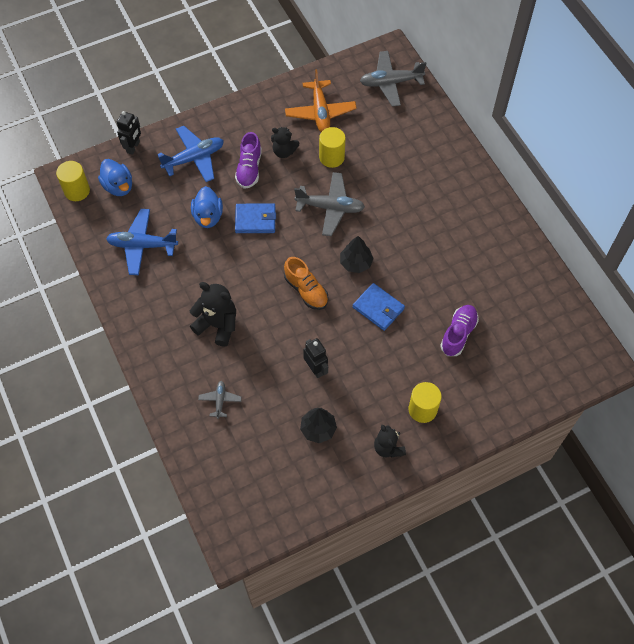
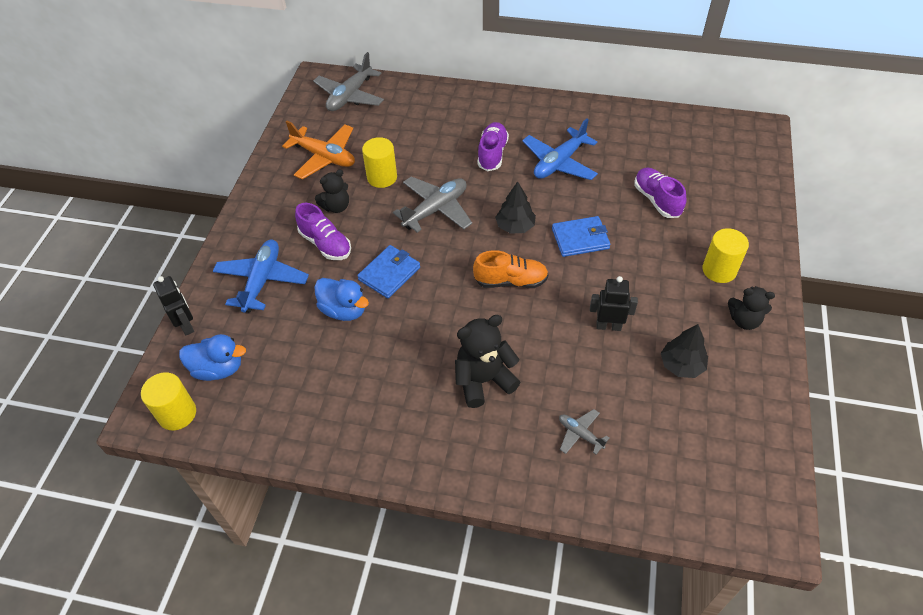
camera: 50 degrees left, 10 degrees down
(142, 245) = (317, 391): blue plane -> blue plane (559, 163)
(412, 205) = (492, 154): none -> purple shoe

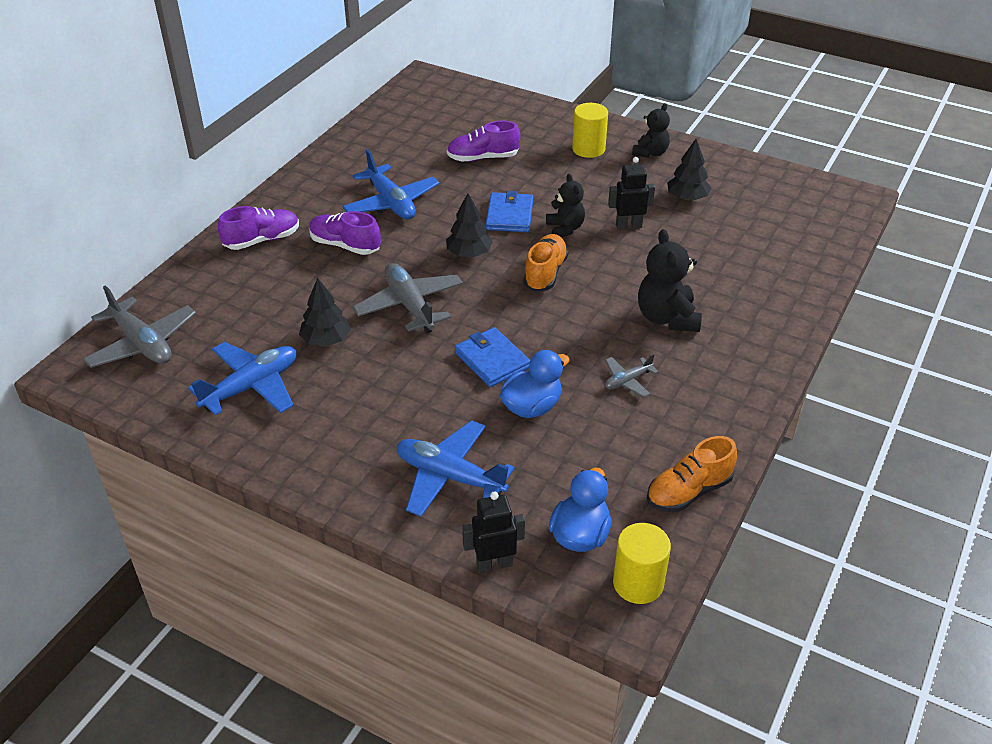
camera: 75 degrees left, 10 degrees down
(273, 432) = (689, 491): none -> orange shoe
(324, 157) = (251, 386): orange plane -> blue plane
(325, 244) = (415, 408): purple shoe -> purple shoe (262, 240)
(336, 207) = (354, 388): black teddy bear -> black teddy bear (565, 228)
(382, 177) = (326, 340): yellow cylinder -> black tree
(580, 434) = (745, 272): grey plane -> grey plane (627, 381)
(608, 326) = (628, 226): black robot -> black robot turned 60 degrees clockwise

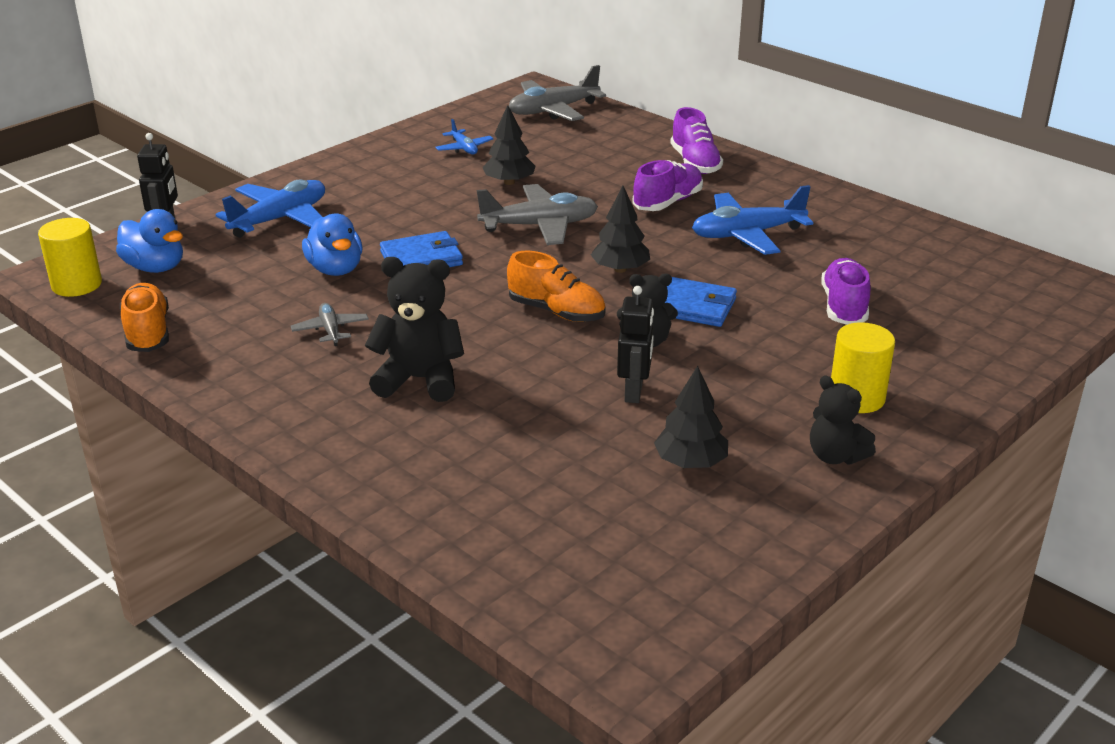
camera: 105 degrees right, 10 degrees down
(251, 386) = (464, 148): blue plane -> blue plane, size x0.52

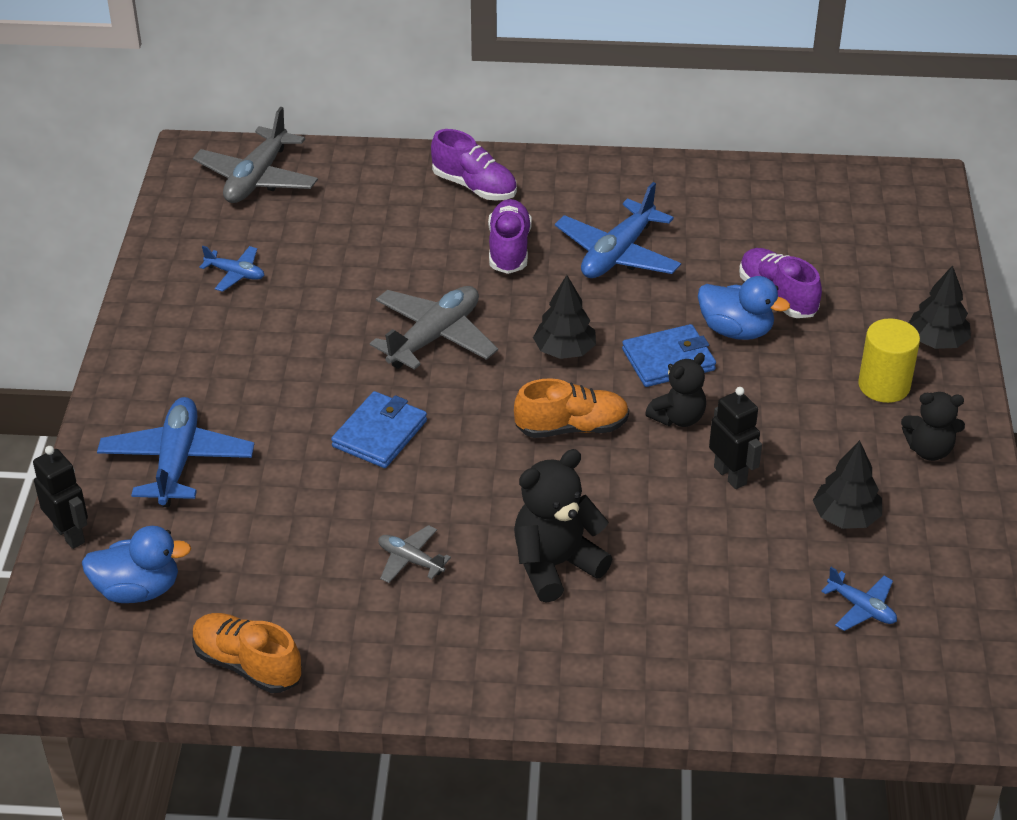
camera: 40 degrees left, 10 degrees up
(77, 285) = (88, 656): yellow cylinder -> none
(335, 269) = (319, 491): blue duck -> blue duck (736, 330)
(509, 182) = (337, 297): black tree -> black tree (936, 341)
(612, 526) = (861, 608): none -> blue plane

